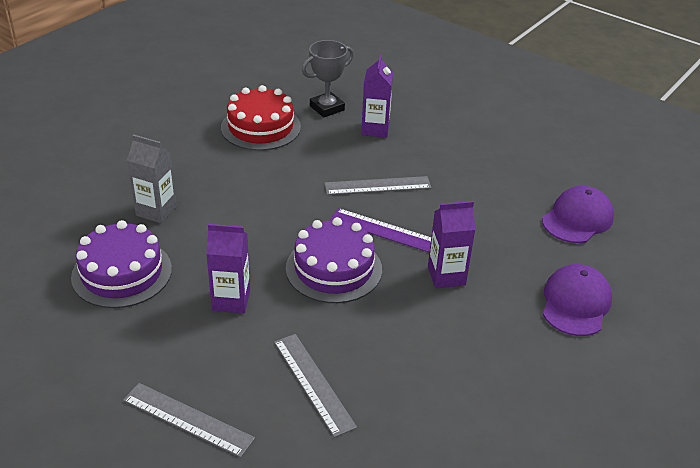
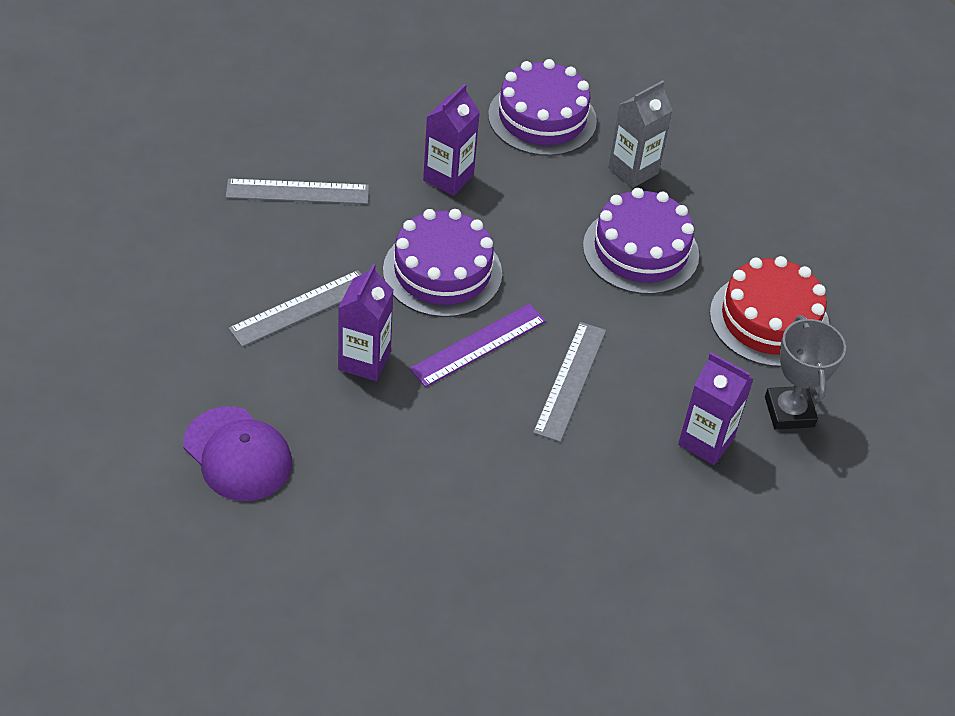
camera: 115 degrees right, 10 degrees up
(187, 419) = (320, 103): grey ruler -> grey ruler (301, 308)
(239, 187) = (640, 250): none -> purple cake
(577, 219) = (372, 559): purple cap -> none

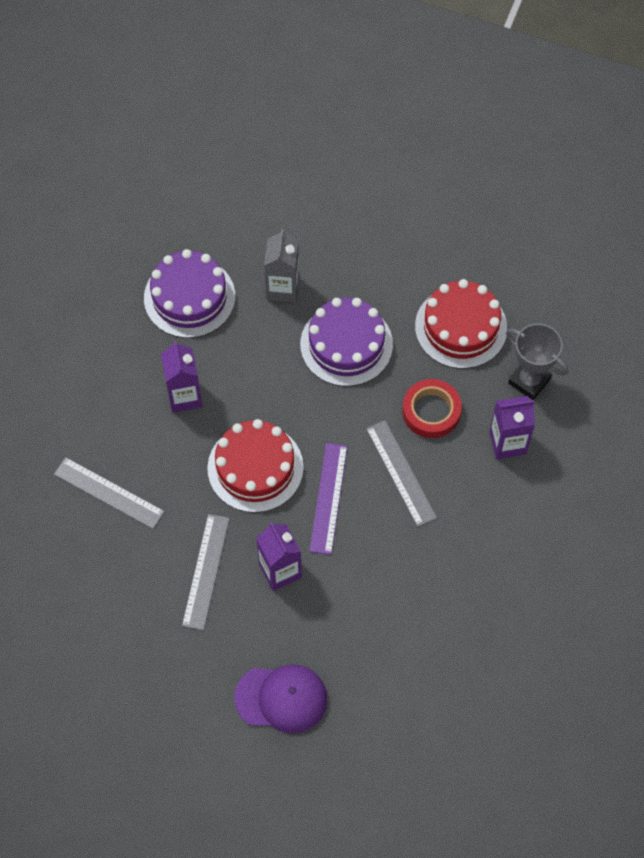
camera: 40 degrees left, 15 degrees up
(297, 191) = (109, 493): grey ruler -> grey ruler turned 75 degrees clockwise
(442, 272) = (255, 468): purple cake -> red cake
(659, 359) = (431, 411): none -> red tape

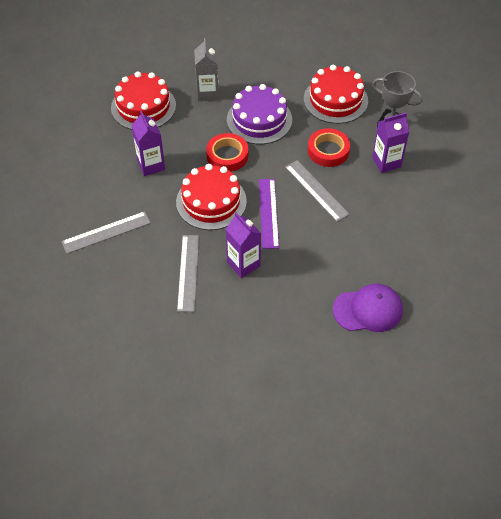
camera: 10 degrees left, 10 degrees down
(109, 493) = (106, 232): grey ruler -> grey ruler turned 45 degrees counterclockwise
(189, 297) = (143, 106): purple cake -> red cake
(281, 698) = (263, 349): purple cap -> purple cap (368, 310)
(290, 397) = (227, 155): none -> red tape

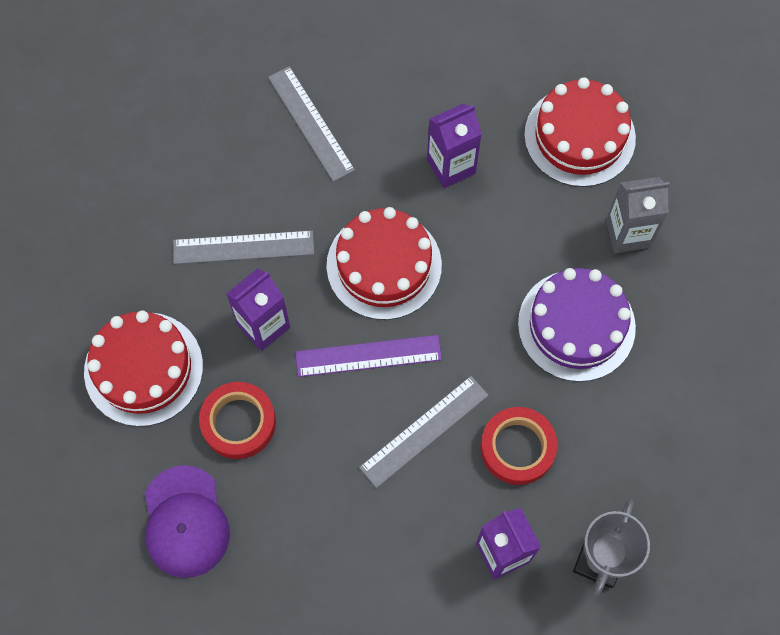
camera: 85 degrees right, 15 degrees up
(227, 155) = (485, 280): red tape -> red tape (238, 422)
(335, 100) = (647, 457): red cake -> red cake (143, 369)

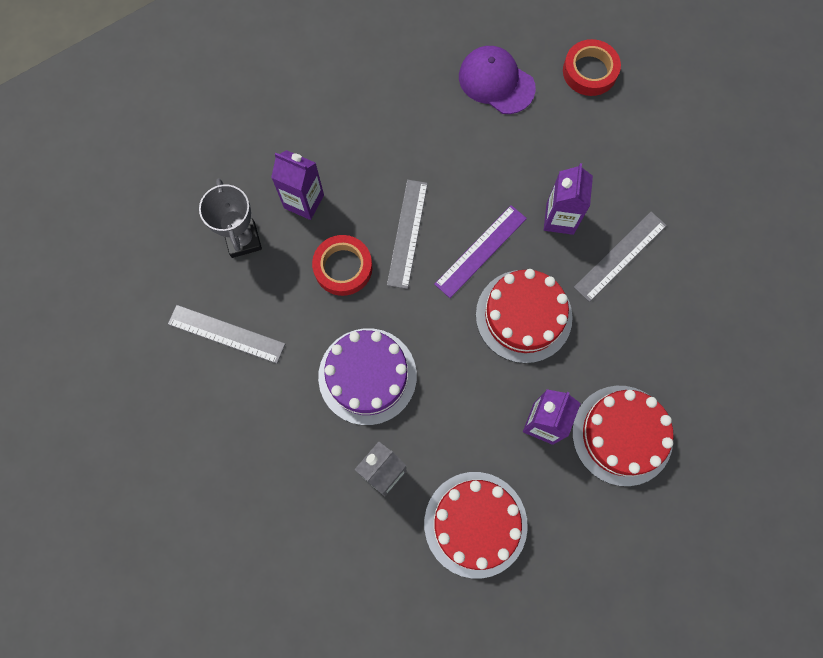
camera: 140 degrees right, 5 degrees up
(143, 369) = (602, 140): red cake -> red cake (622, 435)
(238, 422) = (519, 154): red tape -> red tape (589, 71)
(311, 123) = (663, 376): grey ruler -> grey ruler (226, 334)

